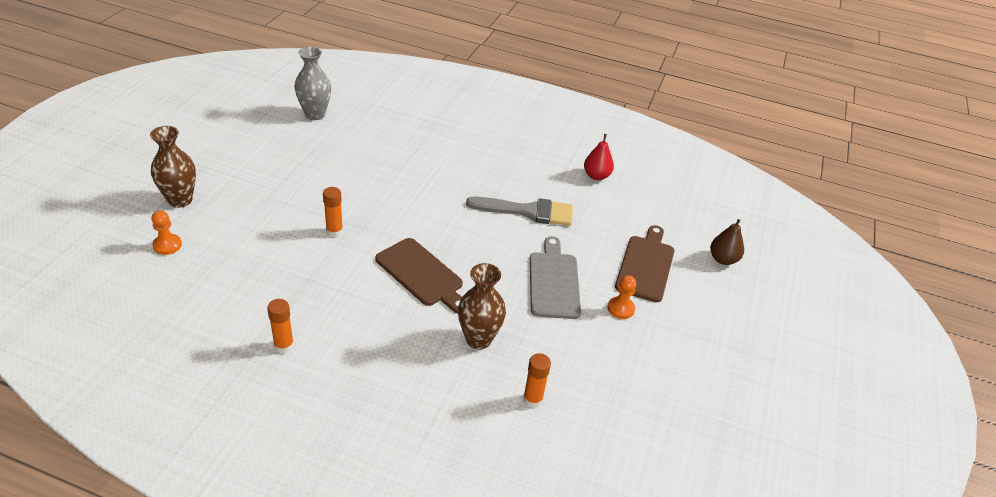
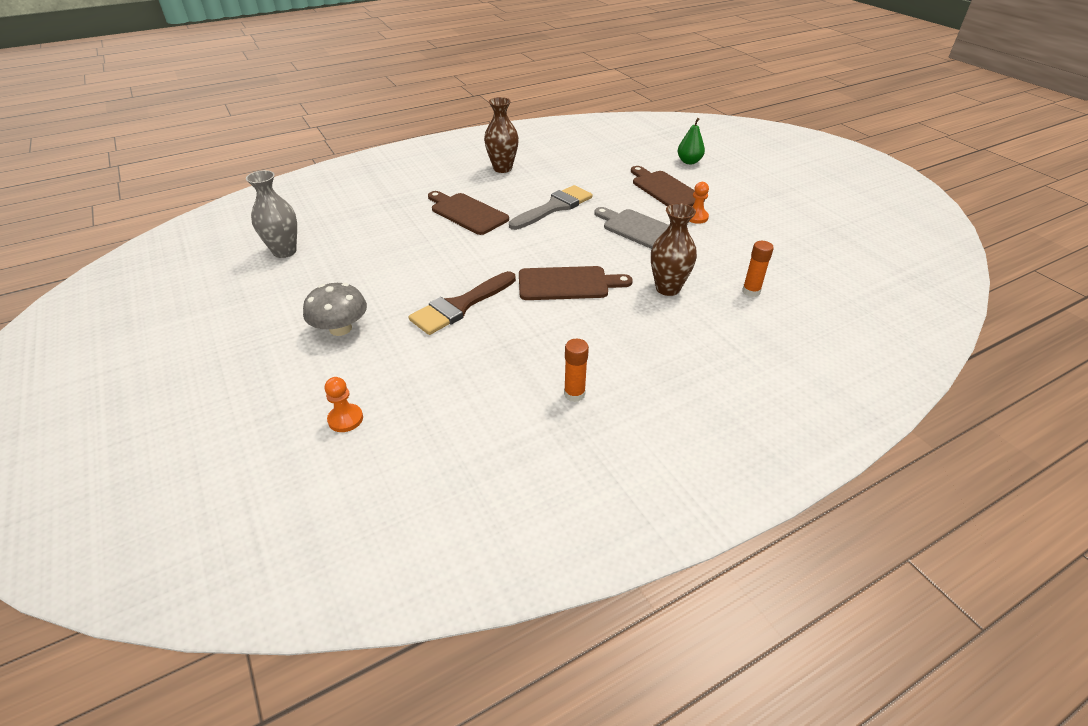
camera: 45 degrees left, 0 degrees up
(180, 200) = (287, 383): brown vase -> brown vase (502, 168)
(255, 190) = (340, 328): none -> grey mushroom
(334, 231) = (460, 306): orange glue stick -> brown brush
(461, 169) = (467, 213): none -> brown cutting board
(596, 176) = (552, 165): red pear -> none
(723, 259) = (689, 162): brown pear -> green pear

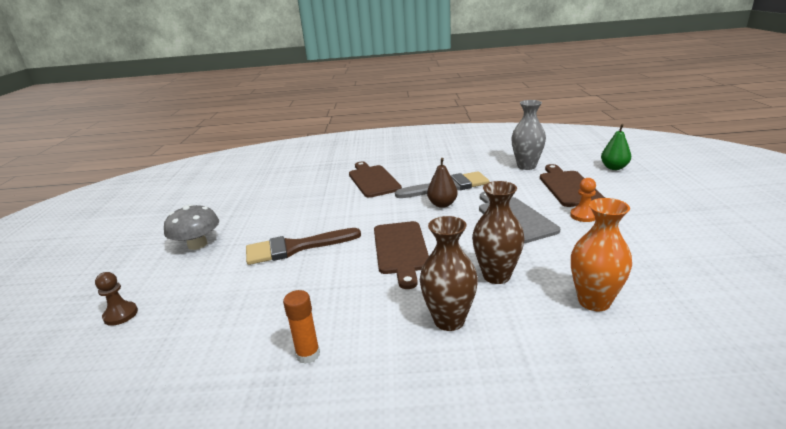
camera: 30 degrees right, 15 degrees down
(284, 251) = (225, 186): grey vase -> grey vase (526, 166)
(345, 419) = (120, 315): orange pawn -> brown pawn
(502, 168) = (432, 153): brown vase -> brown vase (449, 320)
(565, 229) = (442, 204): none -> brown pear
(567, 284) = (401, 250): brown cutting board -> brown cutting board turned 60 degrees clockwise
(751, 291) = (594, 301): orange glue stick -> orange vase

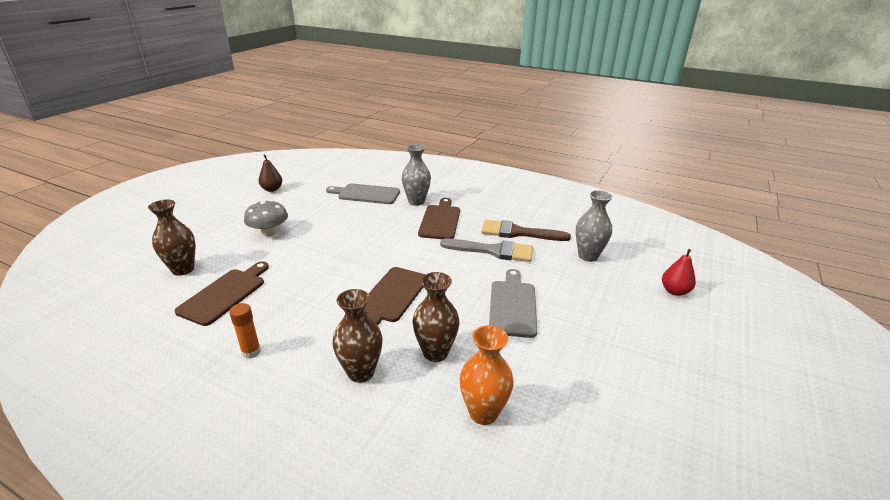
camera: 25 degrees right, 5 degrees up
(120, 315) = (183, 269): brown pawn -> brown vase
(272, 182) = (366, 194): none -> grey cutting board
(295, 248) = (324, 262): brown brush -> brown brush (518, 232)
(332, 173) = (416, 201): none -> grey vase
(442, 204) = (468, 267): brown pear -> brown pear (272, 189)
(568, 187) = (600, 294): brown cutting board -> brown cutting board (225, 294)
(583, 215) = (576, 330): orange pawn -> none
(614, 168) = (674, 291): green pear -> red pear

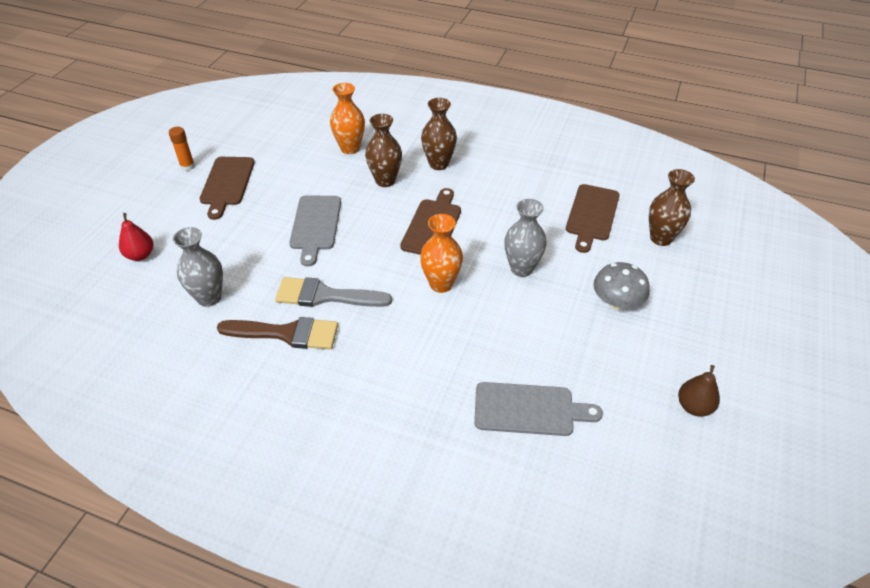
camera: 175 degrees right, 15 degrees up
(251, 352) = (528, 171): orange glue stick -> orange glue stick (187, 166)
(398, 251) = (441, 284): none -> orange vase
(416, 201) = (439, 395): grey vase -> grey vase (521, 268)
(440, 220) = (396, 349): brown cutting board -> brown cutting board (227, 184)

